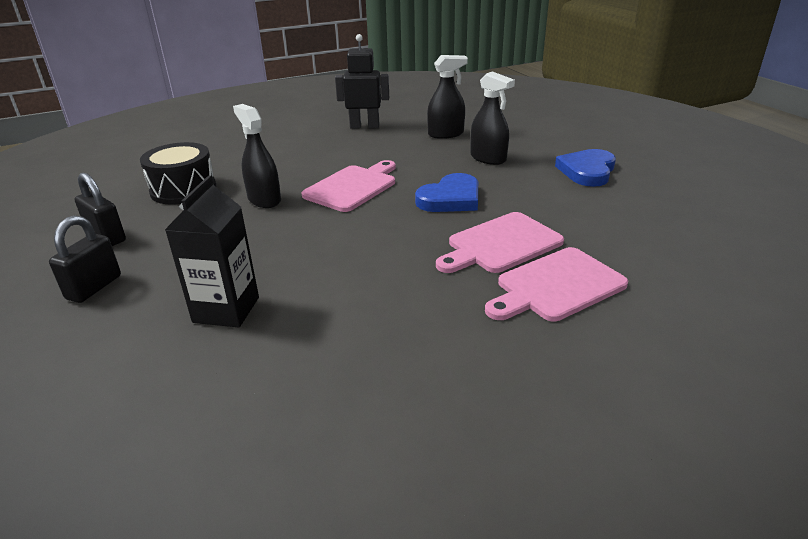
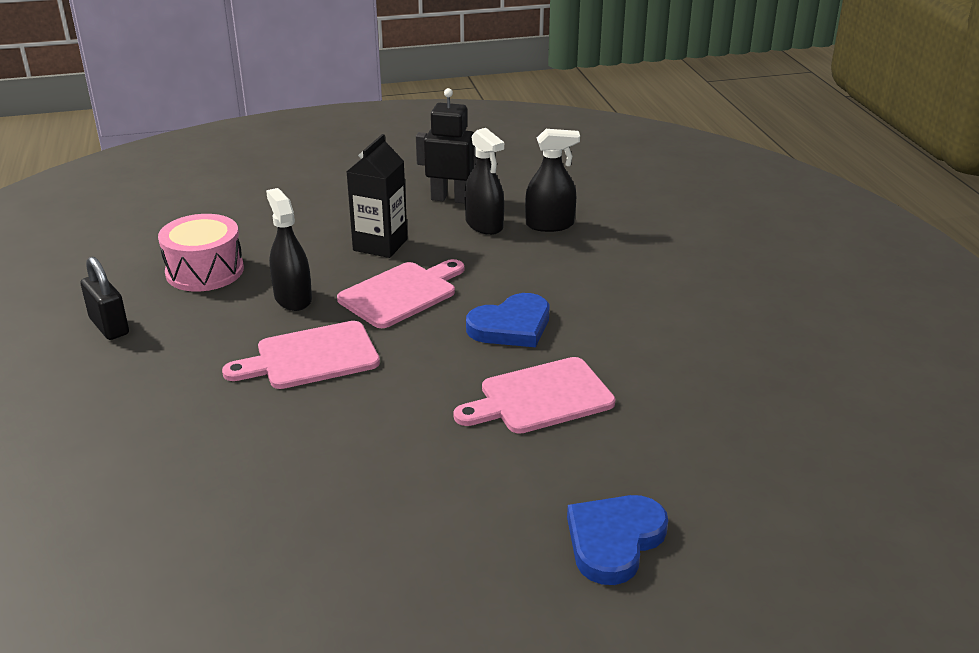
camera: 10 degrees right, 0 degrees up
(94, 287) = (87, 388): black padlock -> none
(183, 189) = (205, 271): black drum -> pink drum
(226, 310) = (215, 435): black carton -> black carton (380, 245)
(488, 158) = (585, 271): black spray bottle -> black spray bottle (484, 225)
(556, 286) = (576, 460): pink cutting board -> pink cutting board (311, 357)
(587, 171) = (702, 307): blue heart -> blue heart (614, 541)

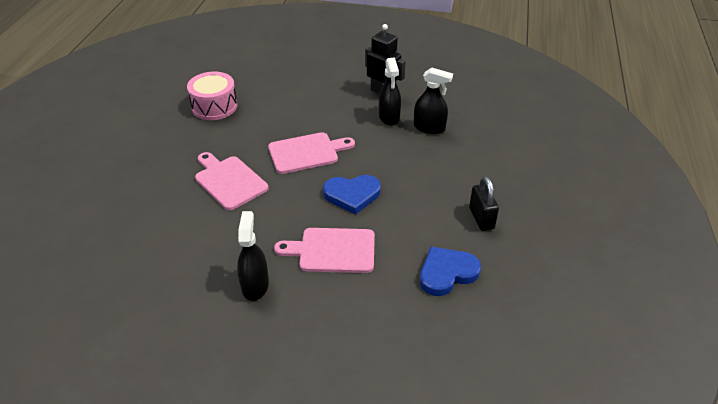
camera: 25 degrees right, 10 degrees up
(109, 326) = (145, 129): black padlock -> black padlock (481, 218)
(293, 298) = (246, 138): black spray bottle -> black spray bottle (255, 285)
(311, 357) = (229, 181): pink cutting board -> pink cutting board turned 45 degrees clockwise
(380, 245) = (319, 115): black carton -> none
(614, 541) = (302, 362): blue heart -> blue heart (447, 273)

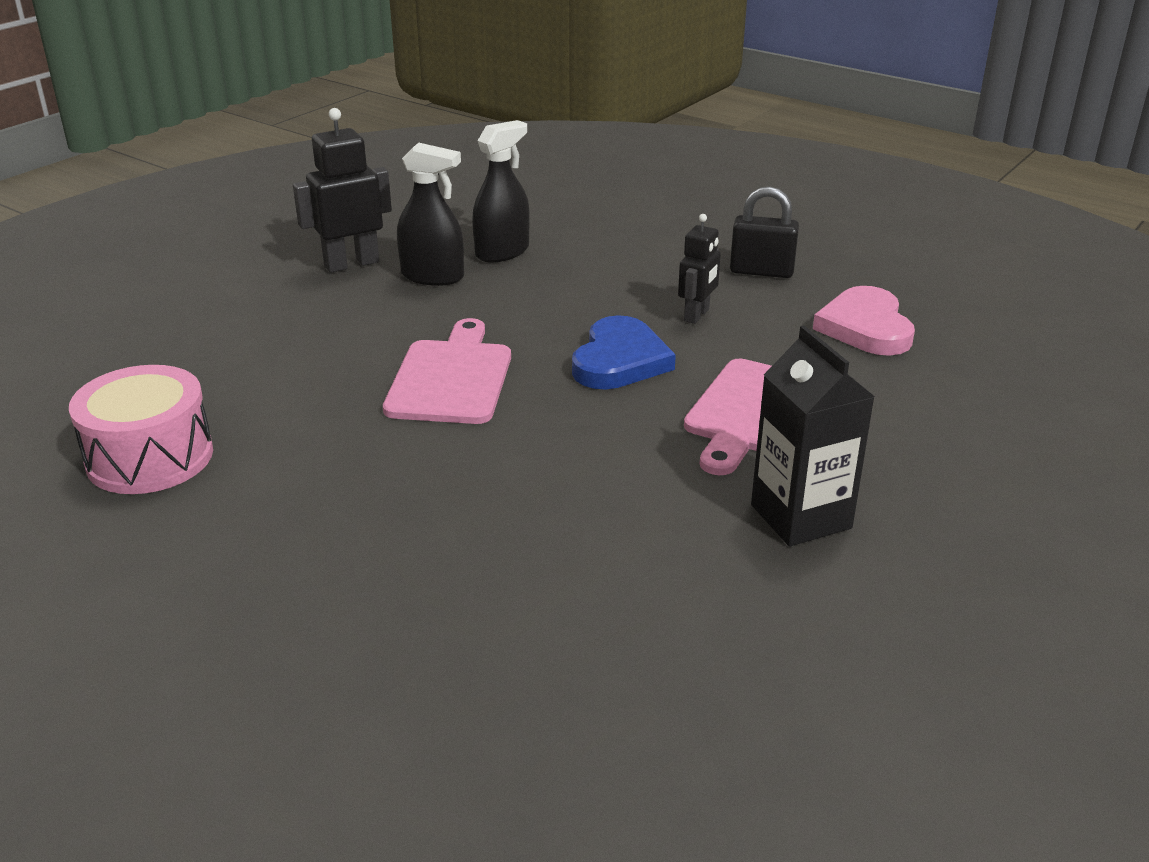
camera: 65 degrees left, 10 degrees down
(229, 181) = (454, 488): pink cutting board -> none
(255, 285) = (800, 516): black spray bottle -> black carton
(413, 207) = (697, 315): none -> black robot
(447, 273) = (865, 327): blue heart -> pink heart

